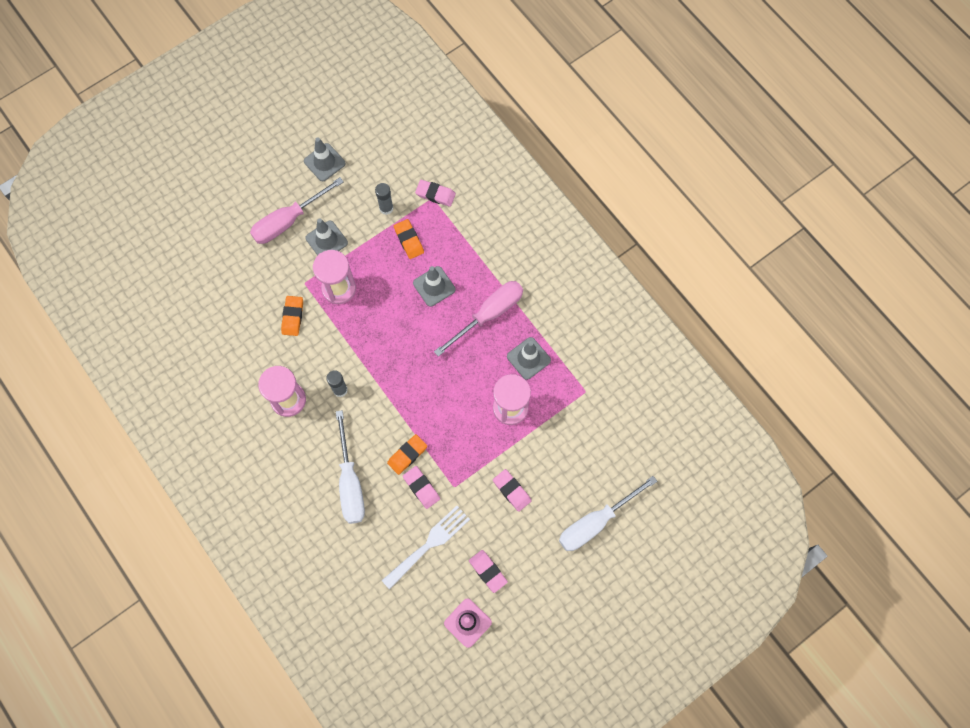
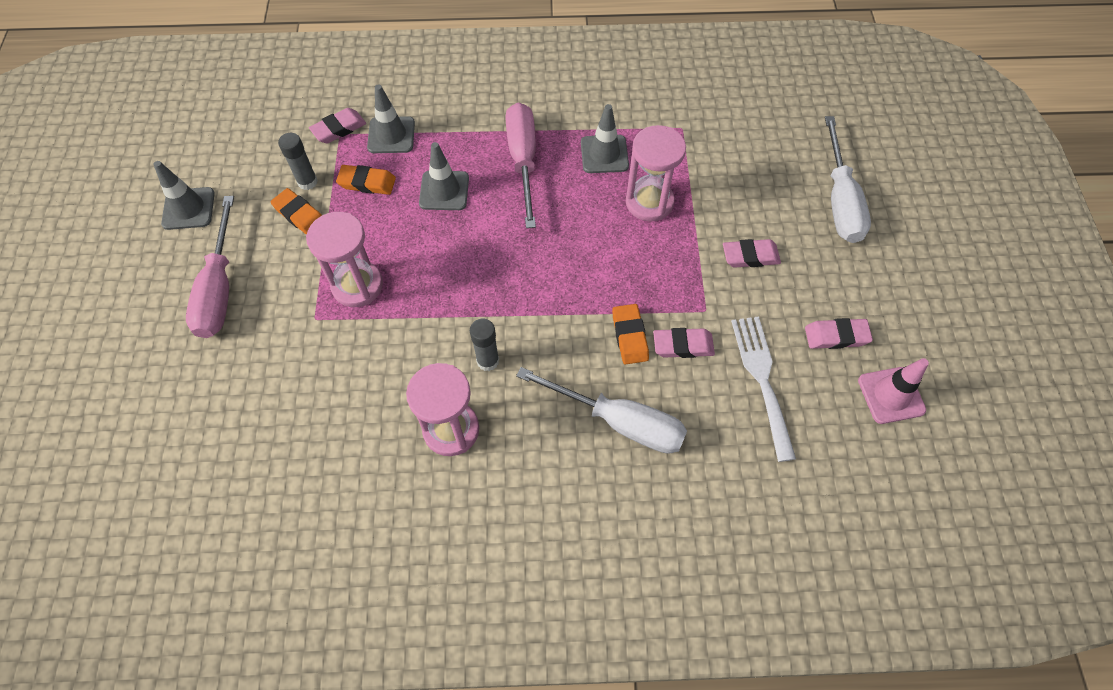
camera: 55 degrees left, 10 degrees down
(293, 317) = (346, 358): orange eraser -> orange eraser (300, 215)
(326, 240) = (285, 263): grey traffic cone -> grey traffic cone (391, 135)

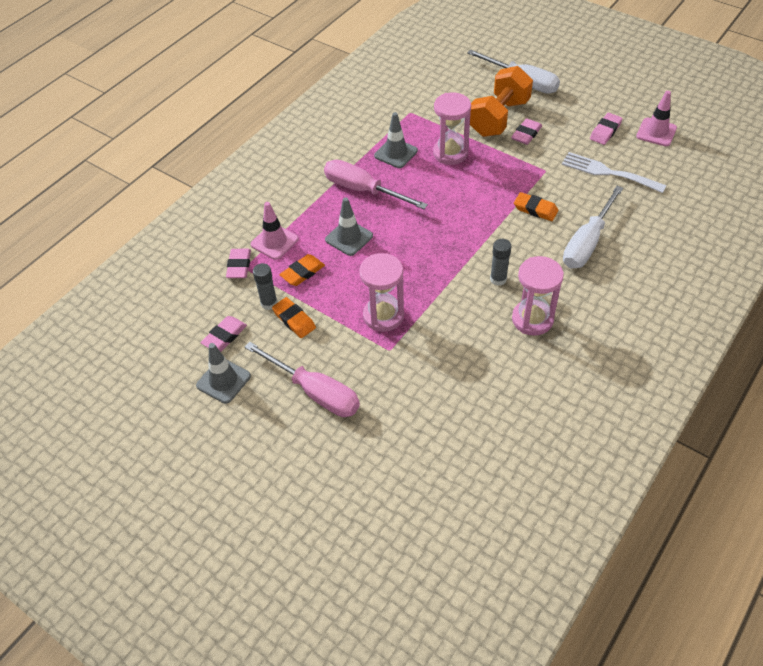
camera: 50 degrees left, 10 degrees down
(300, 215) = (294, 320): orange eraser -> orange eraser turned 60 degrees clockwise
(391, 135) = (274, 242): grey traffic cone -> pink traffic cone
(619, 421) = (587, 242): white screwdriver -> white screwdriver turned 150 degrees clockwise
(683, 345) = (560, 191): pink eraser -> pink eraser (224, 336)
(752, 213) = (499, 118): none -> orange dumbbell

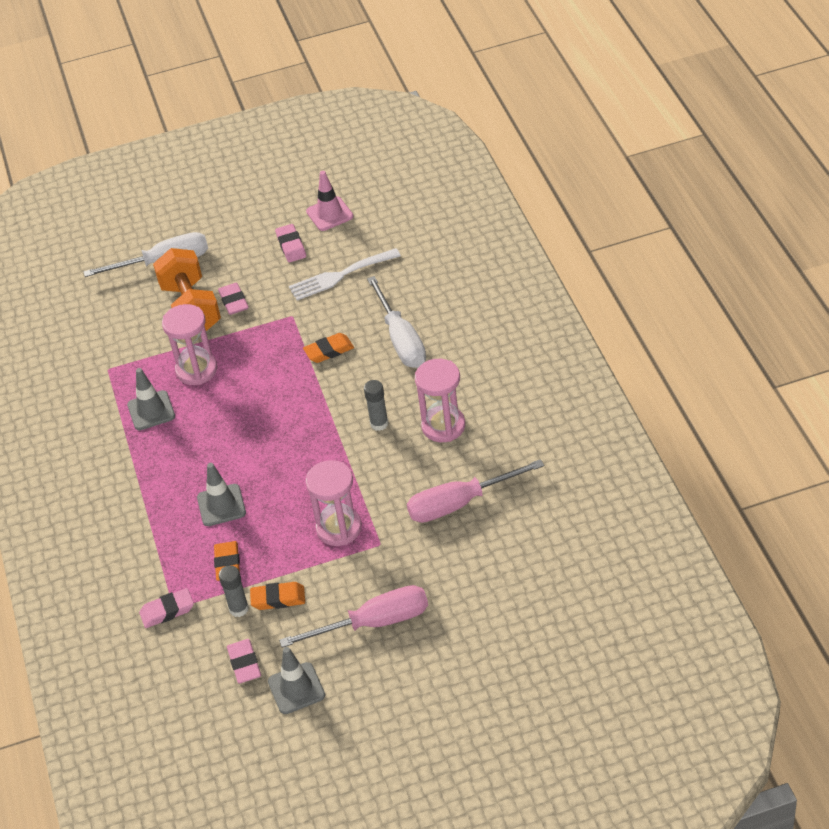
camera: 50 degrees left, 5 degrees down
(239, 266) = (167, 611): pink eraser -> pink eraser turned 60 degrees counterclockwise
(274, 242) = (165, 567): pink traffic cone -> none
(363, 190) = (172, 462): pink screwdriver -> pink screwdriver (460, 503)

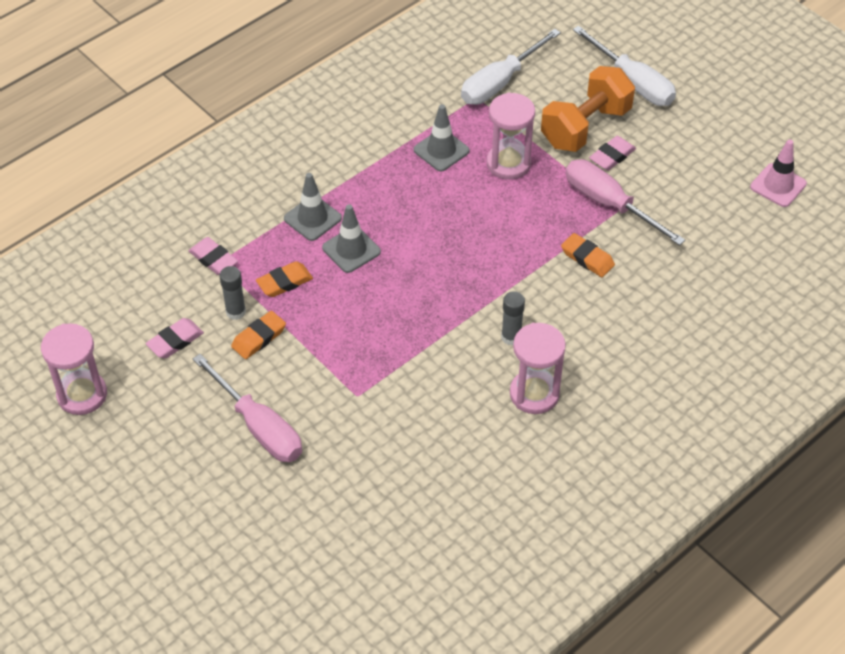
camera: 60 degrees right, 5 degrees up
(278, 598) = (259, 338): orange eraser -> orange eraser turned 75 degrees clockwise
(291, 246) = (713, 171): pink eraser -> none
(296, 688) = (161, 392): grey traffic cone -> grey traffic cone (312, 218)
(339, 528) = (362, 354): pink hourglass -> pink hourglass (82, 395)
(340, 276) = (695, 228): white fork -> none
(401, 339) = (635, 313): white screwdriver -> white screwdriver (500, 82)
(460, 503) = (438, 446): pink screwdriver -> pink screwdriver (609, 204)

